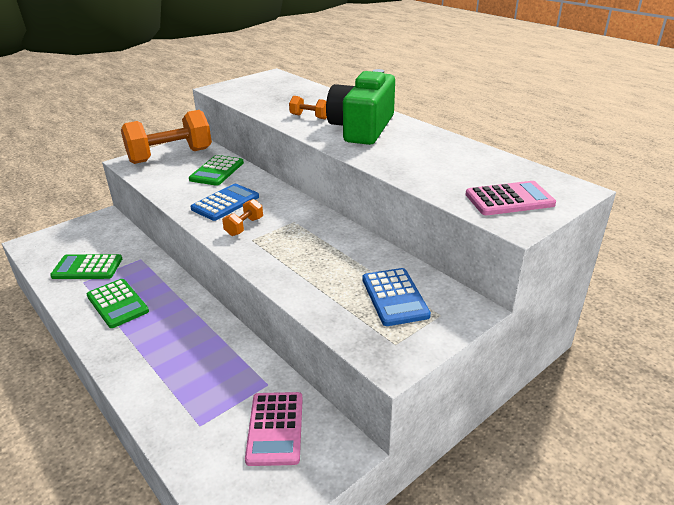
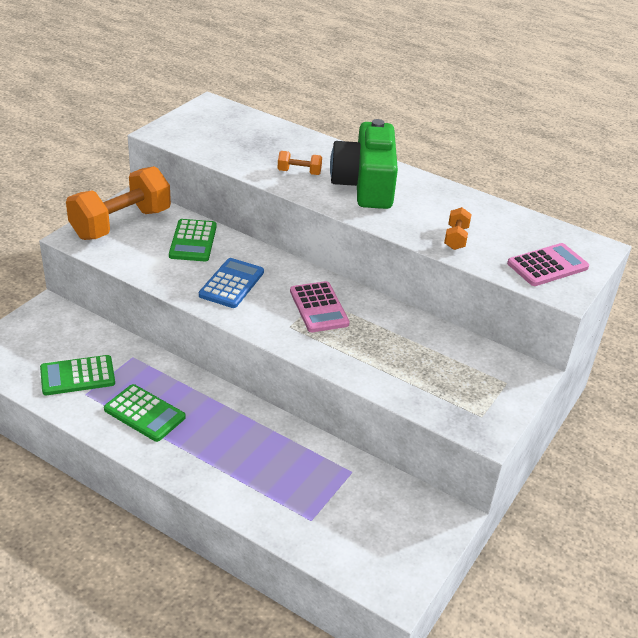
camera: 20 degrees left, 5 degrees up
(244, 227) = (271, 312): orange dumbbell -> orange dumbbell (456, 238)
(275, 428) = (381, 510): pink calculator -> pink calculator (318, 307)
(394, 297) = (460, 371): blue calculator -> none

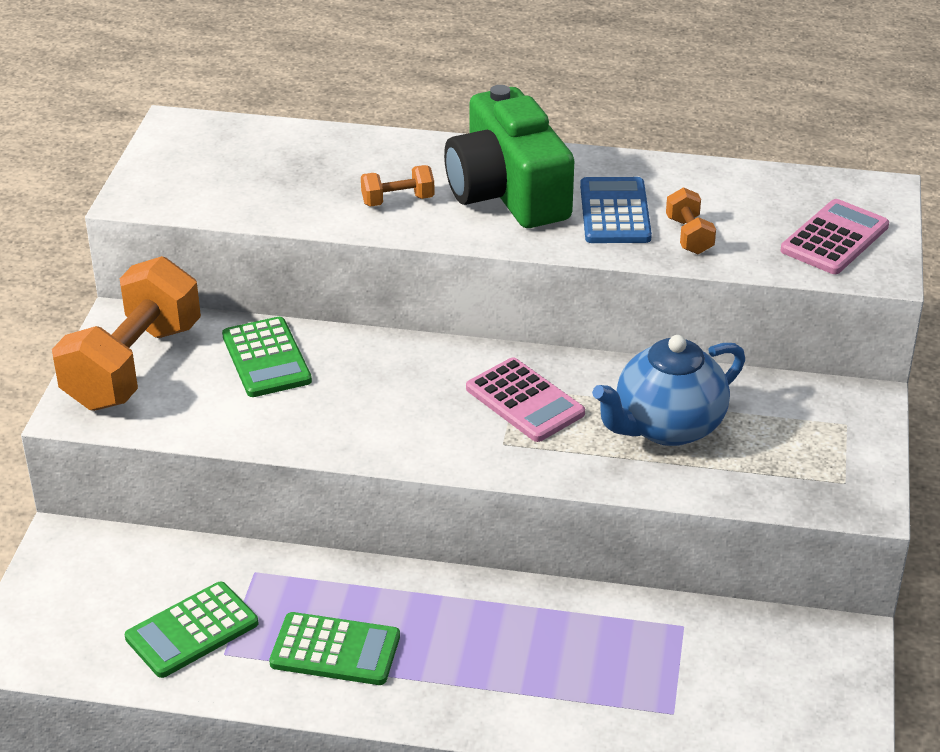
camera: 20 degrees left, 0 degrees up
(232, 284) = (374, 406): blue calculator -> blue calculator (615, 212)
(393, 348) = (667, 427): none -> blue teapot

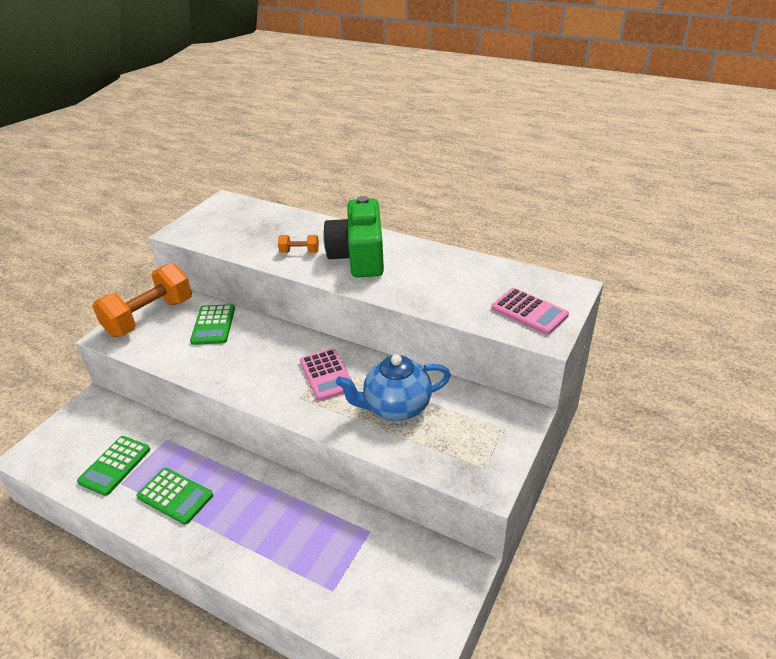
camera: 20 degrees right, 0 degrees up
(192, 630) = (115, 465): green calculator -> green calculator turned 45 degrees counterclockwise
(615, 212) = (409, 276): blue calculator -> none
(689, 236) = (443, 296): orange dumbbell -> none
(835, 238) = (529, 312): pink calculator -> pink calculator turned 75 degrees clockwise

